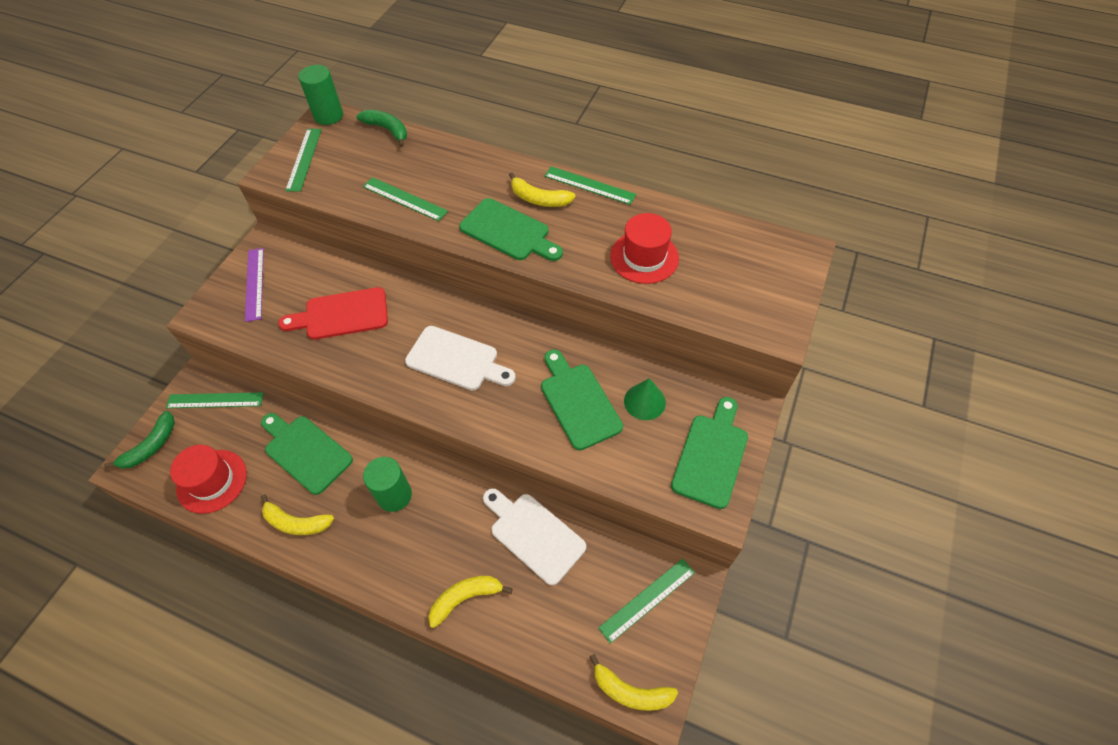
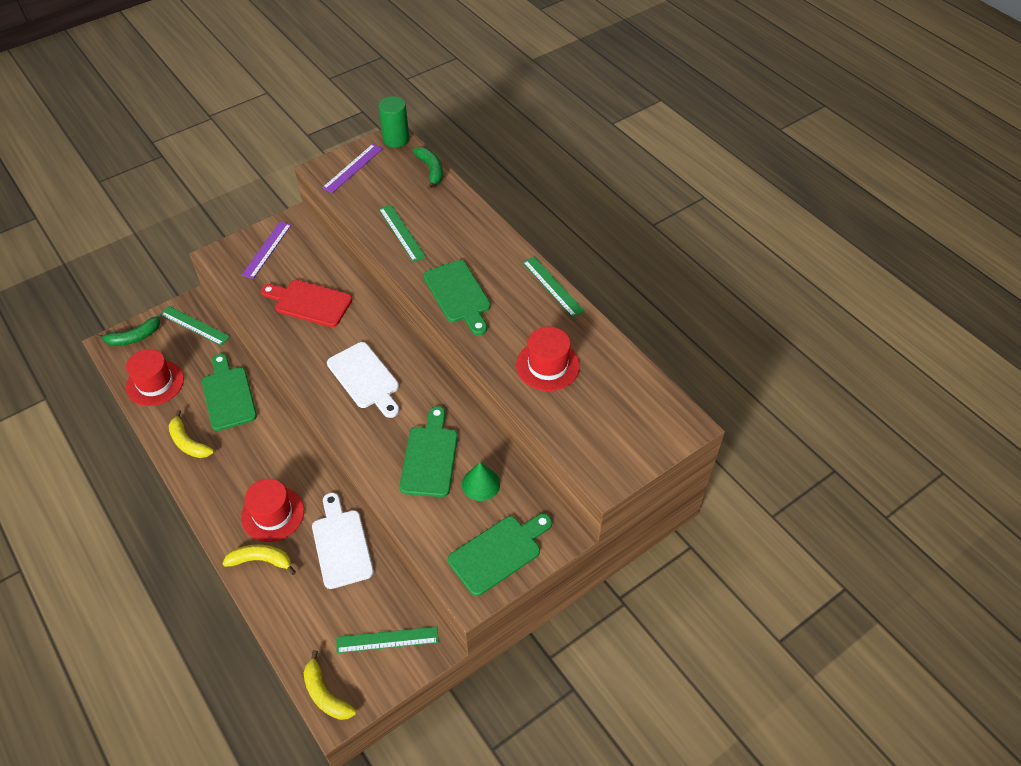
camera: 30 degrees right, 5 degrees down
(304, 159) = (353, 168): green ruler -> purple ruler
(394, 495) = (265, 460): green cylinder -> none
(442, 544) = (273, 514): none -> red hat
(539, 199) = (503, 279): yellow banana -> none

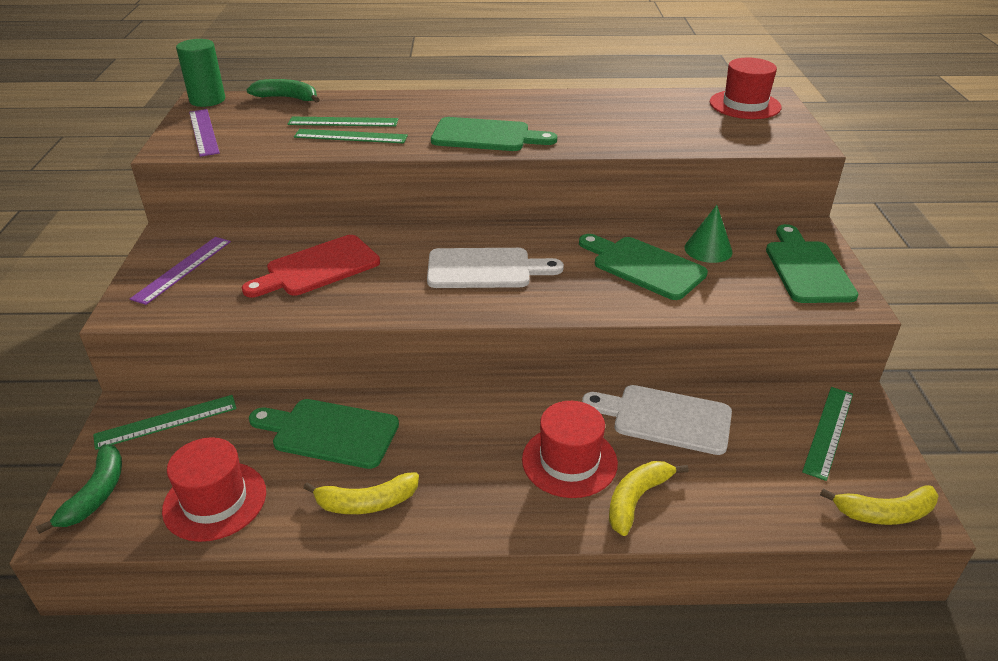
camera: 55 degrees left, 15 degrees down
(267, 249) = (183, 269): purple ruler -> purple ruler turned 60 degrees clockwise
(547, 365) = (637, 125): red hat -> red hat (745, 105)
(552, 286) = (538, 95): green ruler -> green ruler (343, 122)

